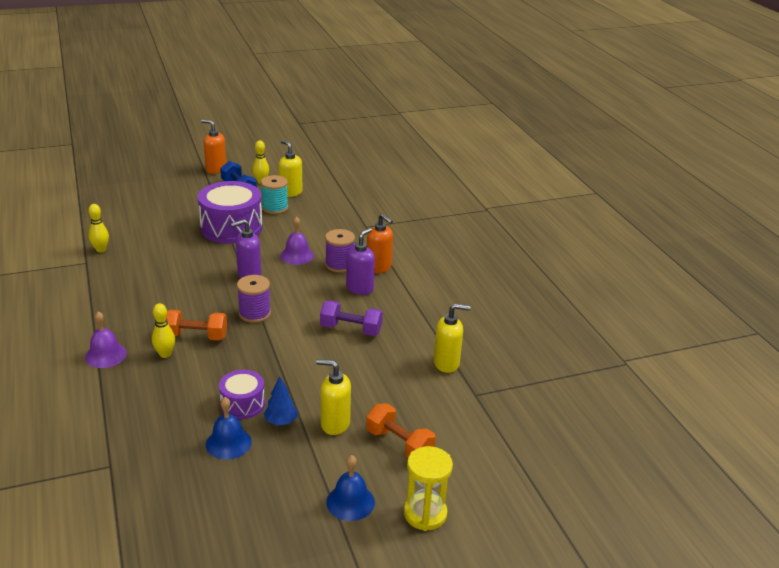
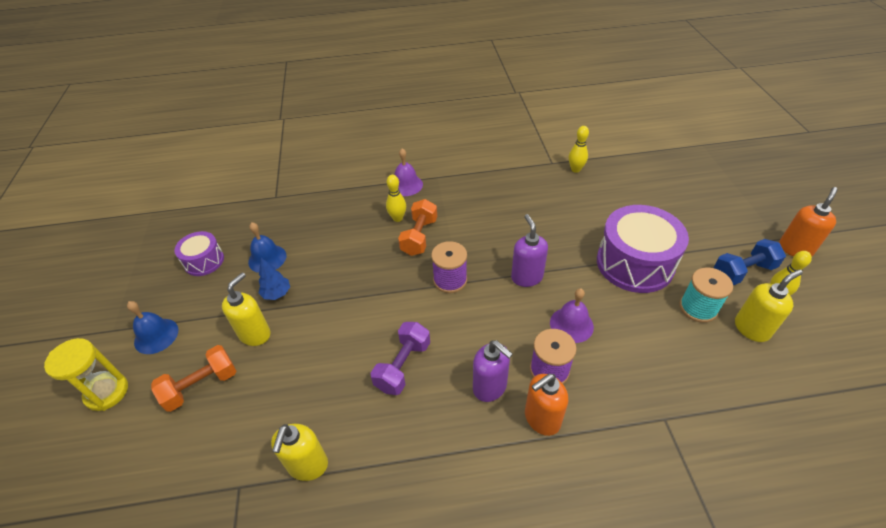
camera: 105 degrees right, 15 degrees up
(242, 404) = (311, 268): purple drum -> purple drum (204, 261)

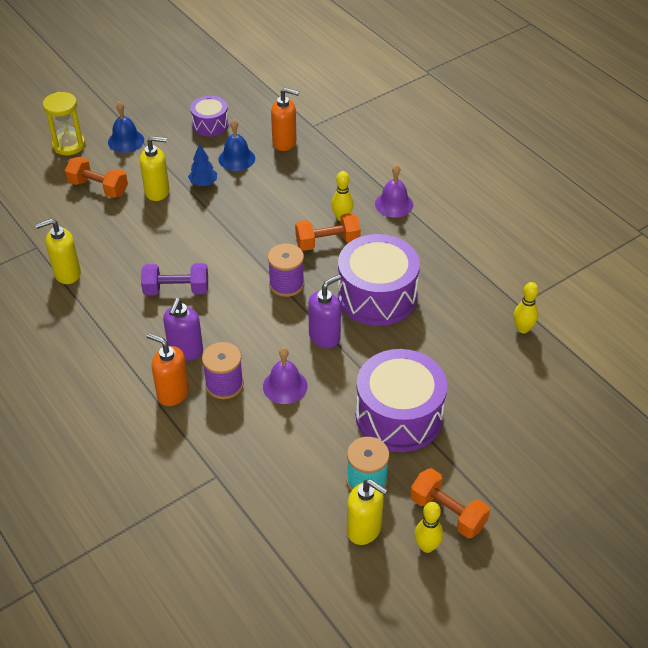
camera: 60 degrees right, 0 degrees up
(499, 229) = (377, 296): none -> purple drum
(743, 271) = (447, 513): blue dumbbell -> orange dumbbell
(795, 249) = (521, 560): orange soap dispenser -> orange soap dispenser (284, 142)

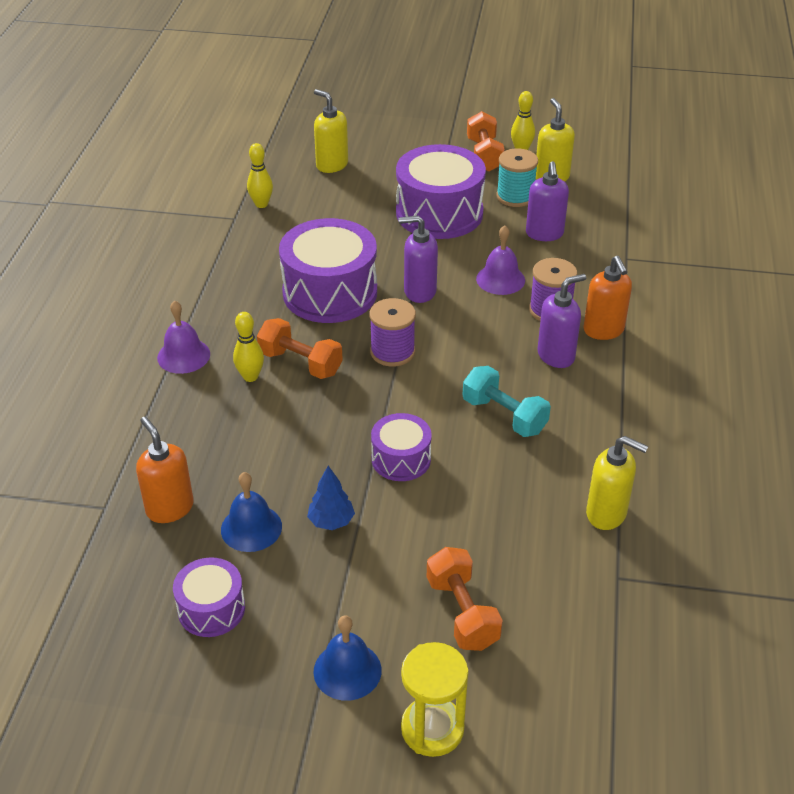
camera: 135 degrees left, 5 degrees down
(157, 191) = (396, 550): yellow soap dispenser -> yellow soap dispenser (331, 165)
(176, 290) = (504, 416): purple dumbbell -> turquoise dumbbell
(205, 230) = (401, 459): none -> purple drum
(301, 455) = (544, 234): none -> purple soap dispenser

